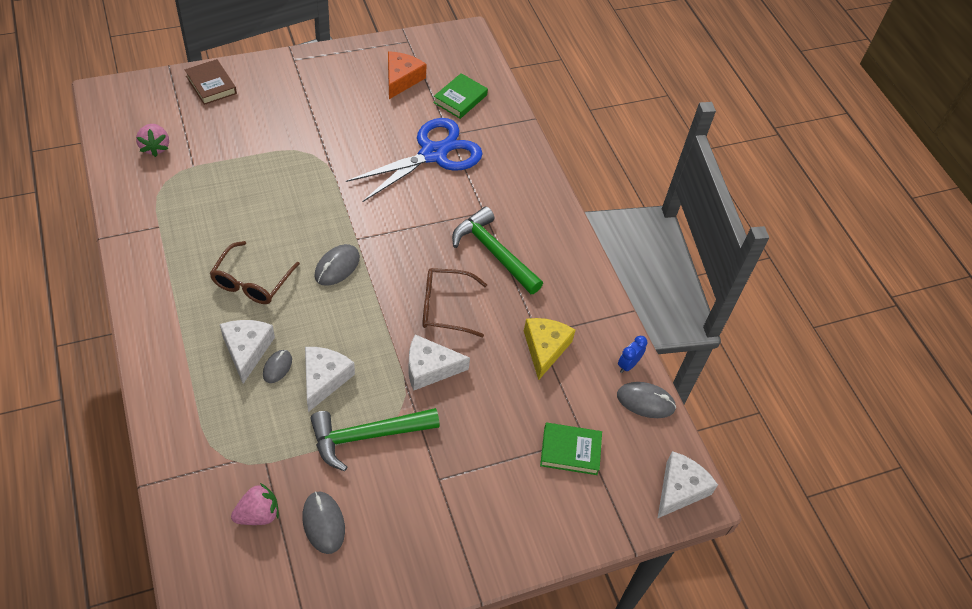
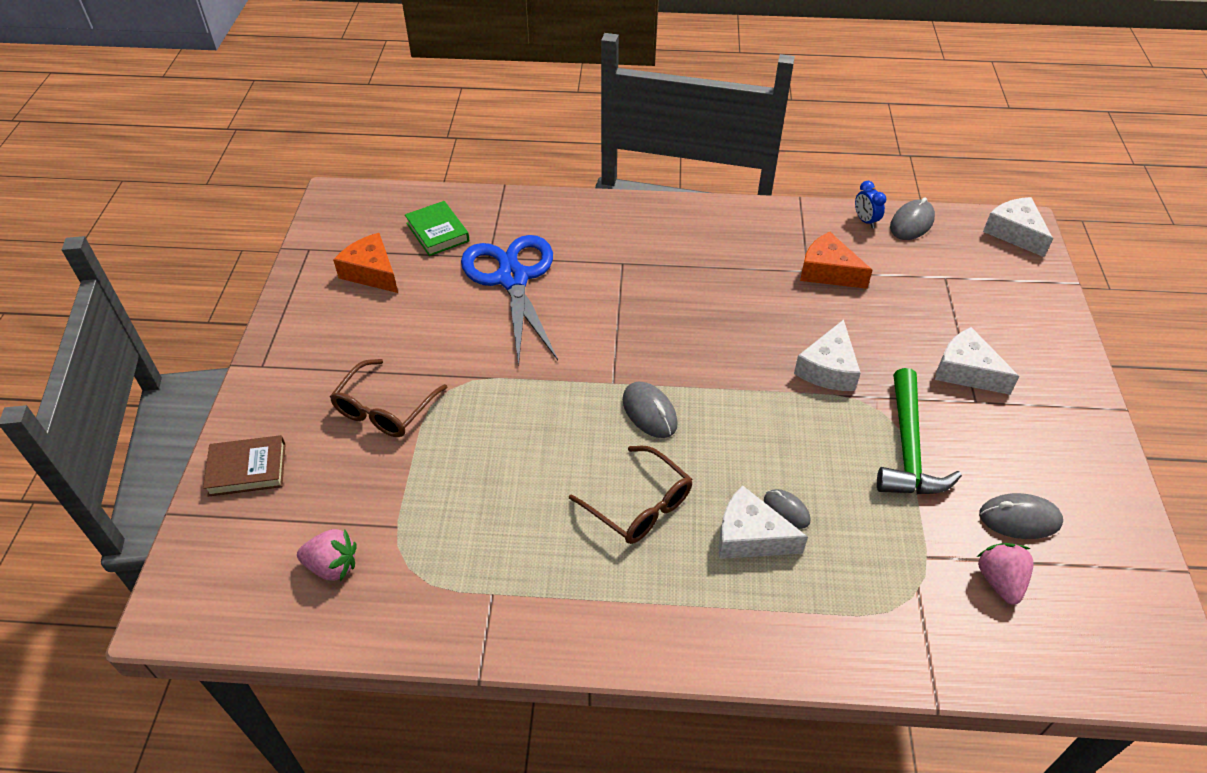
camera: 60 degrees left, 5 degrees down
(324, 379) = (817, 468): white cheese -> white cheese (966, 371)
(445, 307) = (747, 332): brown glasses -> brown glasses (384, 409)
(493, 253) = (685, 272): green hammer -> none
(545, 348) = (828, 271): yellow cheese -> orange cheese
(570, 451) = (959, 291): green book -> none

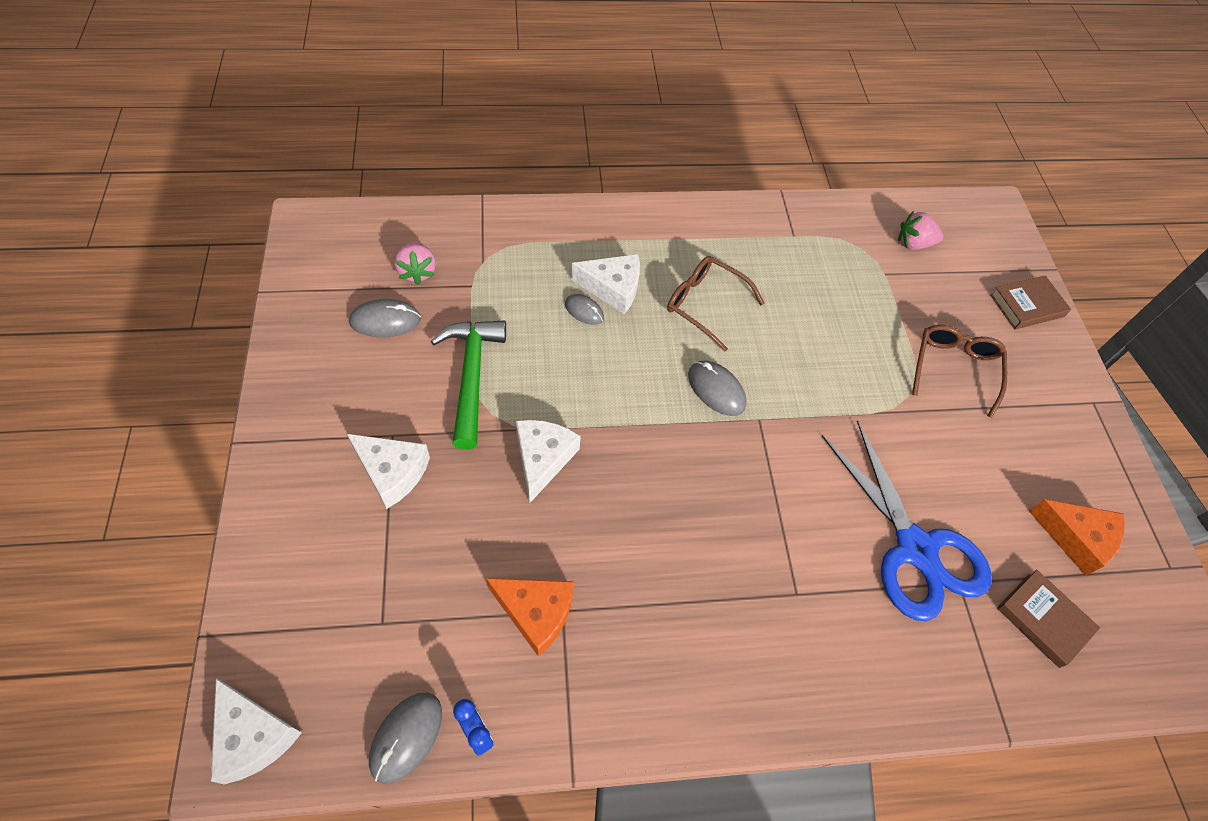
camera: 165 degrees right, 10 degrees up
(437, 232) = (1043, 619): green book -> brown book

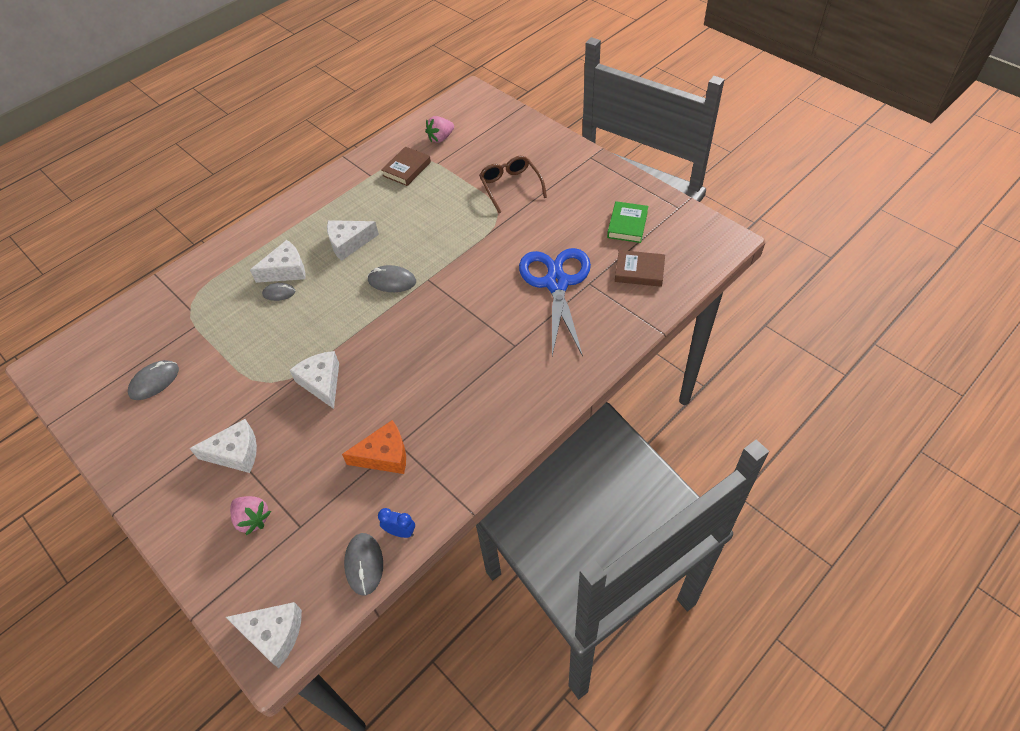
camera: 30 degrees left, 5 degrees down
(417, 272) = (150, 342): pink strawberry -> pink strawberry (253, 519)
(471, 377) = (239, 372): green hammer -> none
(705, 304) = (349, 243): brown glasses -> white cheese
(915, 549) = (556, 283): blue scissors -> blue scissors turned 120 degrees counterclockwise
(1026, 305) = (523, 132): brown book -> brown book (406, 169)
(1075, 538) = (627, 225): orange cheese -> green book

